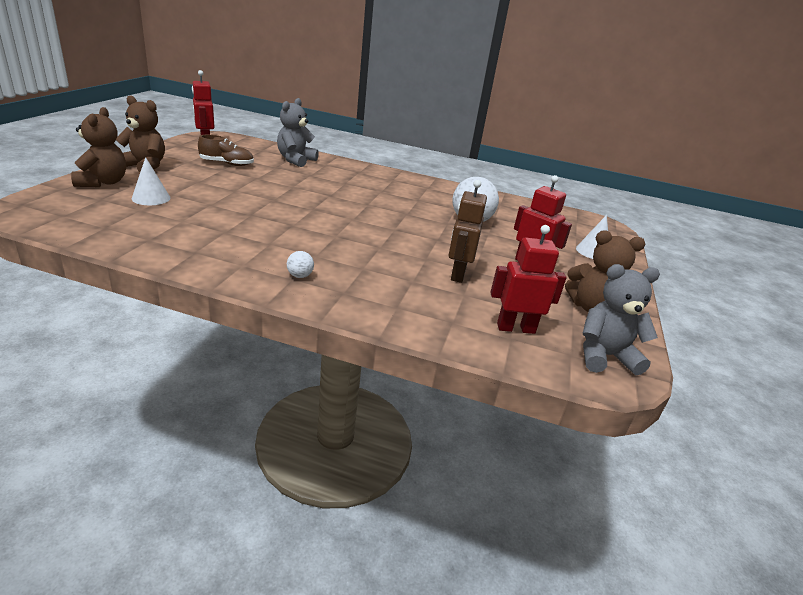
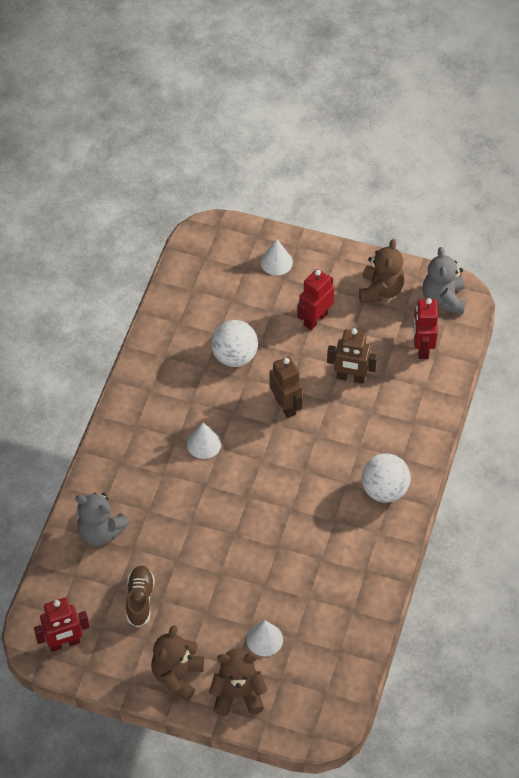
camera: 85 degrees left, 25 degrees up
(300, 276) = (384, 490): white ball -> white ball, size x2.22
(373, 199) = (204, 444): none -> white cone
(416, 236) = (285, 406): none -> brown robot

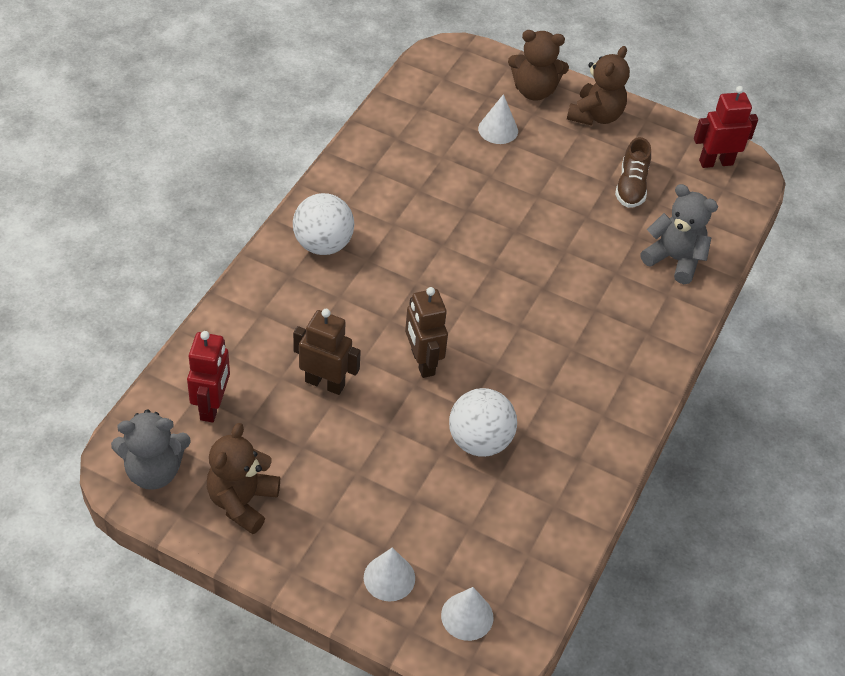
camera: 175 degrees left, 5 degrees down
(204, 444) = (538, 335): white cone -> white cone (467, 616)
(315, 319) = (352, 474): red robot -> none
(443, 299) = (154, 471): grey teddy bear -> grey teddy bear turned 75 degrees clockwise

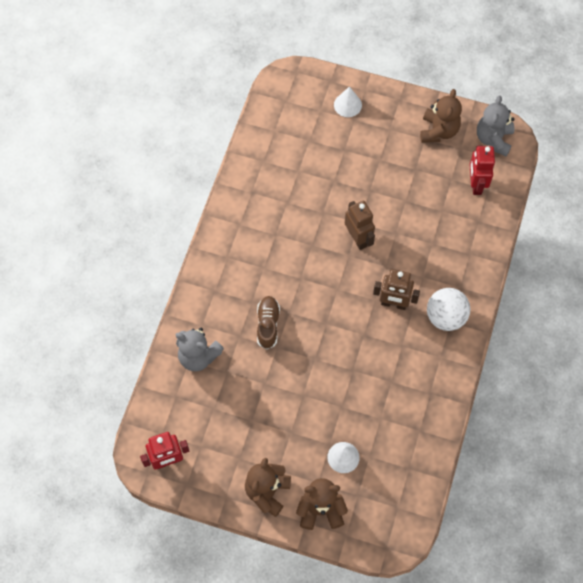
camera: 175 degrees right, 15 degrees up
(154, 471) = (493, 139): grey teddy bear -> grey teddy bear turned 60 degrees counterclockwise
(325, 383) = (414, 212): brown robot -> brown robot (393, 304)
(467, 616) = (302, 93): white cone -> none
(479, 441) = (313, 192): white ball -> none
(631, 186) = (233, 420): brown shoe -> brown shoe (268, 325)

